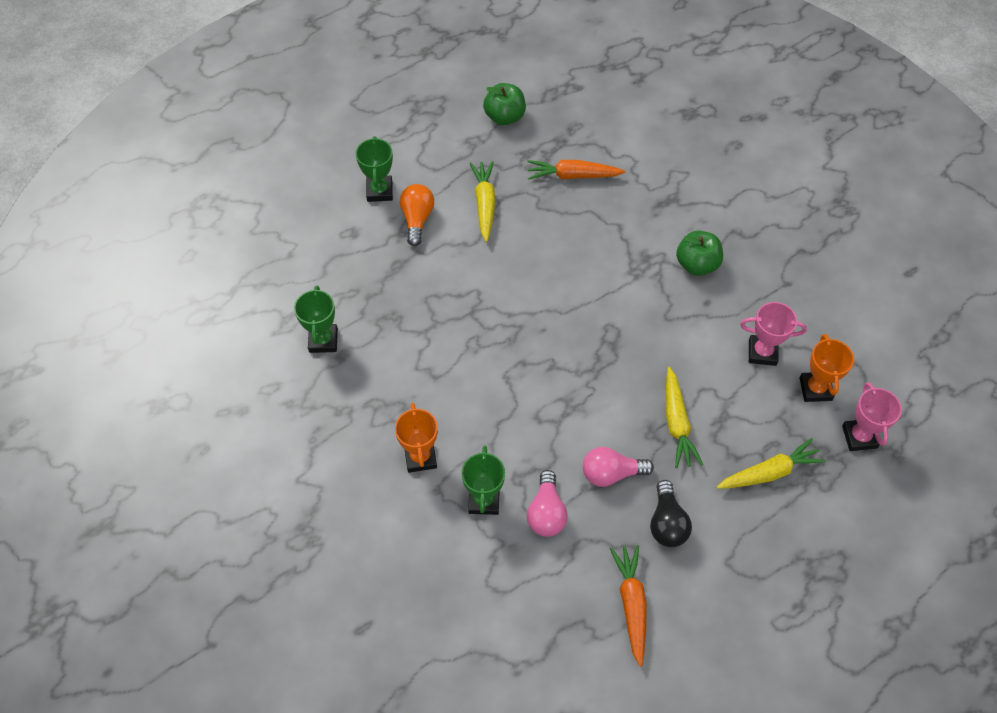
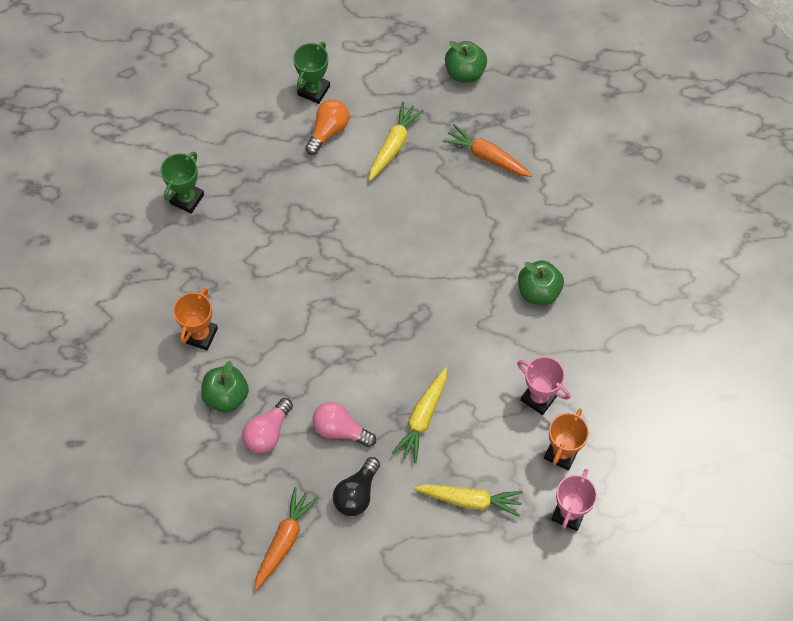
camera: 30 degrees right, 5 degrees up
(484, 500) = (226, 396): green trophy -> green apple

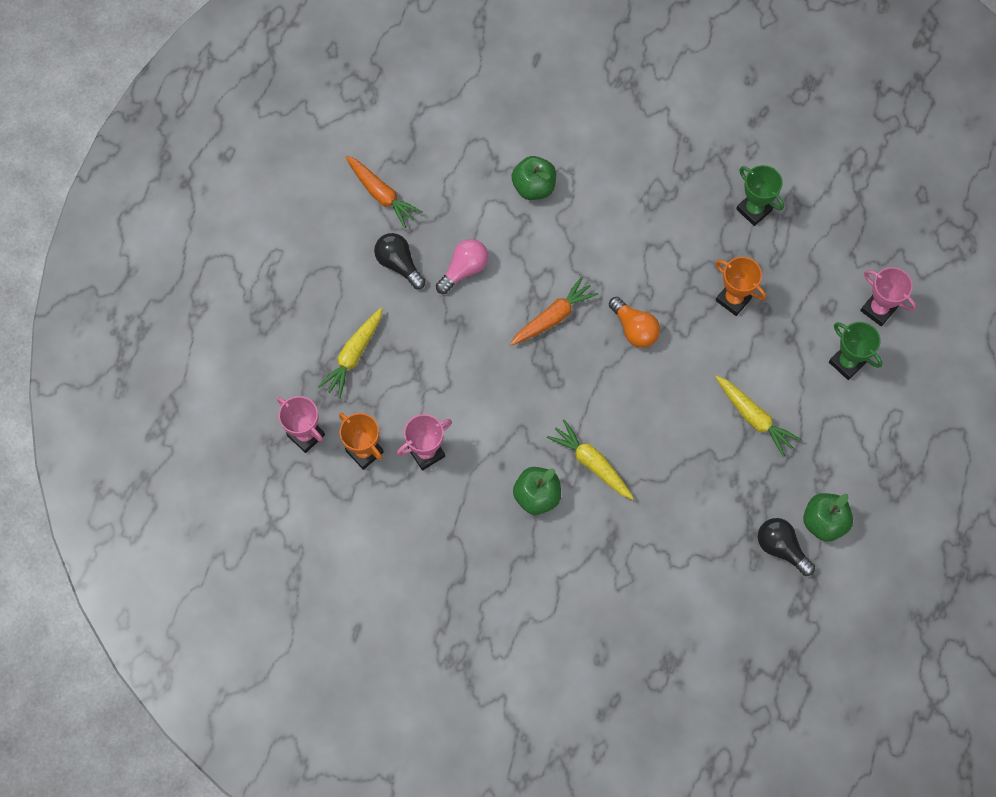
camera: 110 degrees right, 5 degrees up
(200, 335) = (603, 182): orange trophy -> orange trophy (733, 299)
(254, 79) = (878, 309): none -> pink trophy
(268, 432) = (485, 210): pink light bulb -> none
(328, 131) = (791, 361): orange light bulb -> orange light bulb (634, 329)
(422, 418) = (447, 343): yellow carrot -> yellow carrot (591, 463)
(487, 157) = (710, 505): orange carrot -> orange carrot (553, 317)
(500, 96) = (781, 548): none -> black light bulb

